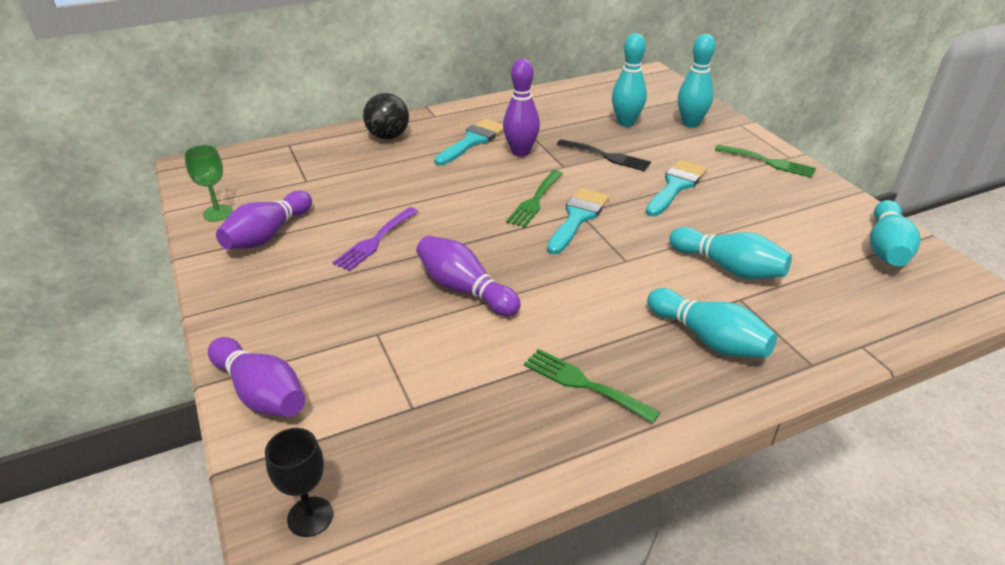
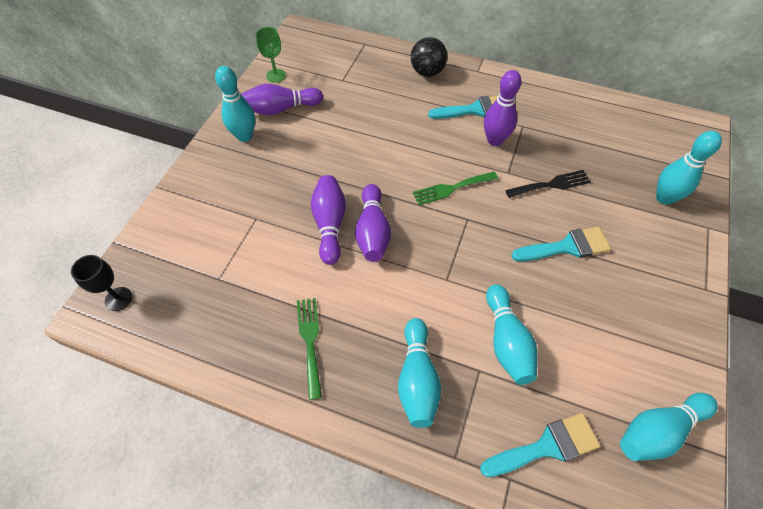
camera: 45 degrees right, 20 degrees up
(261, 393) = (173, 212): purple bowling pin -> purple bowling pin (372, 231)
(375, 241) = (326, 152): purple fork -> none
(577, 218) = (461, 222): turquoise brush -> turquoise brush (546, 446)
(607, 156) = (551, 184): black fork -> black fork turned 90 degrees counterclockwise
(626, 122) = (609, 163): turquoise bowling pin -> turquoise bowling pin (244, 136)
(769, 162) = (678, 280): green fork -> none

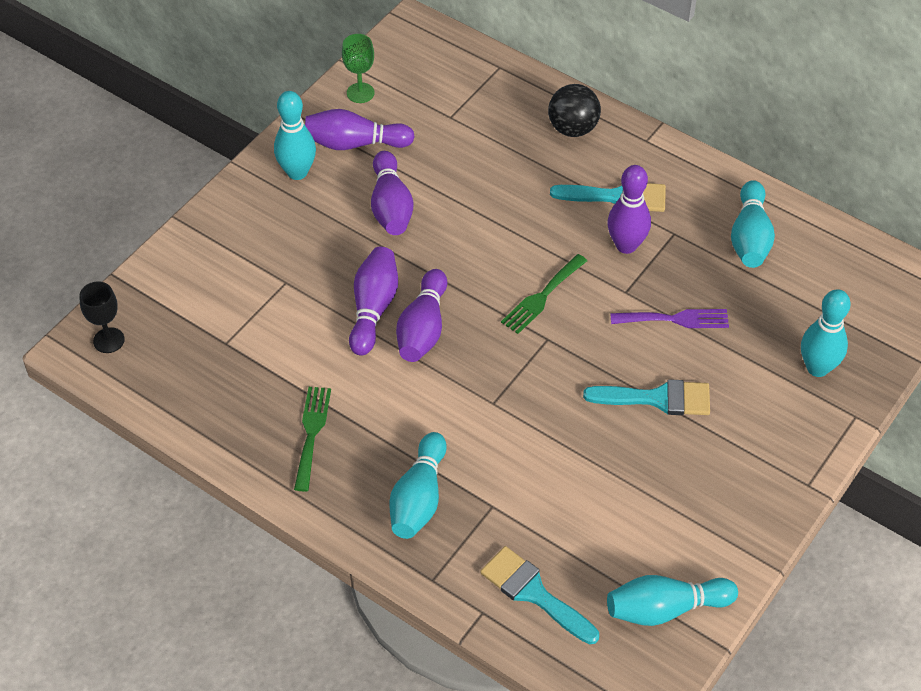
camera: 15 degrees right, 5 degrees down
(320, 146) = (390, 206): none -> purple bowling pin
(451, 188) = (542, 297): green fork -> green fork turned 45 degrees counterclockwise
(506, 341) = (536, 484): turquoise bowling pin -> turquoise bowling pin (750, 237)
(546, 446) = (534, 593): turquoise brush -> turquoise brush turned 135 degrees counterclockwise
(551, 184) = (675, 319): black fork -> purple fork

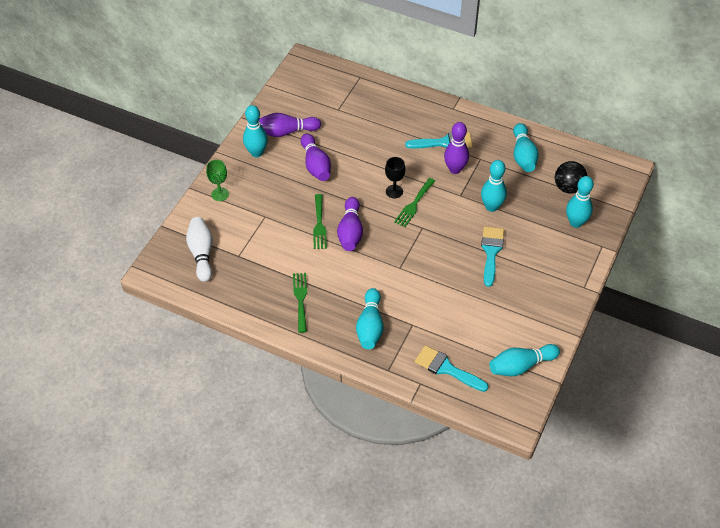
camera: 10 degrees left, 0 degrees up
(108, 340) = (169, 264): black goblet -> black goblet (394, 191)
(165, 331) = (201, 254): none -> white bowling pin
(360, 93) = (282, 102): green goblet -> green goblet (220, 194)
(373, 309) = (319, 224): purple bowling pin -> green fork
(573, 128) = (410, 107): black ball -> black ball (568, 187)
(657, 398) = (491, 252): turquoise brush -> turquoise brush turned 75 degrees counterclockwise
(675, 319) = (491, 207): purple fork -> turquoise bowling pin

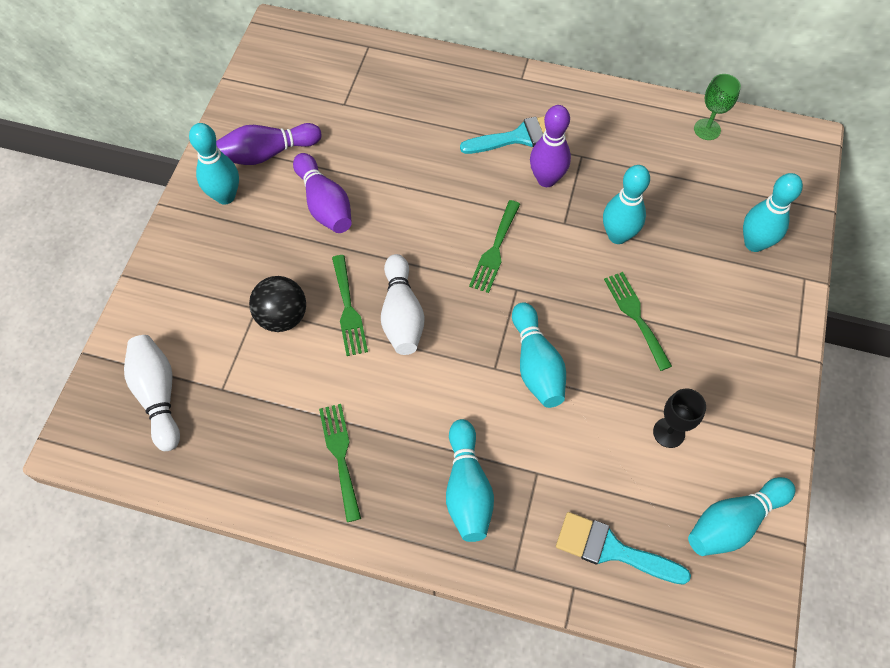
camera: 10 degrees left, 10 degrees up
(220, 194) = (175, 279): green goblet -> green goblet (707, 129)
(350, 231) = (402, 315): purple bowling pin -> white bowling pin
(394, 191) = (459, 232): black goblet -> black goblet (669, 432)
(491, 252) = (635, 316): turquoise brush -> green fork
(523, 155) = (645, 141): turquoise bowling pin -> turquoise bowling pin (536, 364)
(568, 187) = (727, 185): black ball -> black ball (282, 316)

